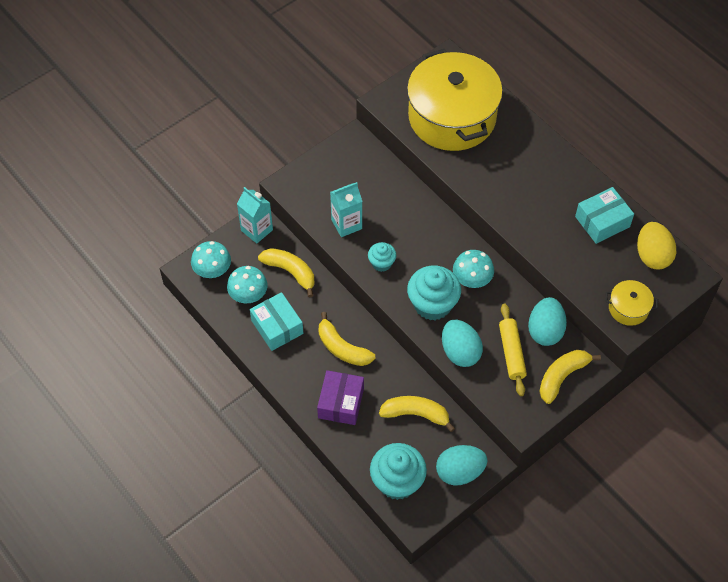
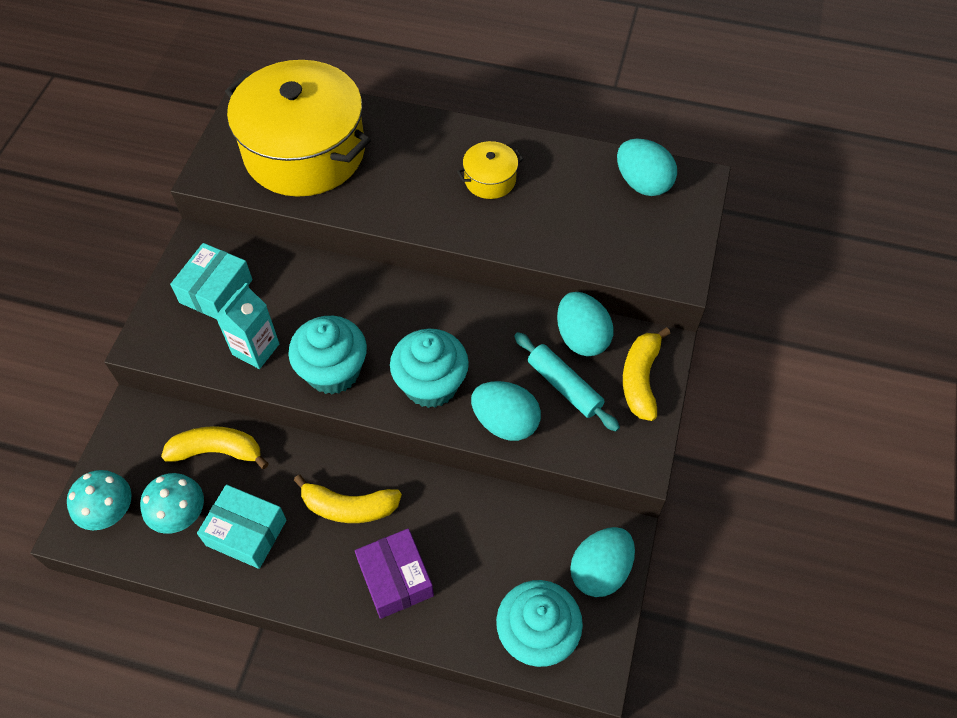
camera: 35 degrees left, 0 degrees up
(257, 230) = (137, 424): turquoise carton -> none
(381, 263) = (333, 371): turquoise cupcake -> turquoise cupcake, size x1.83
(416, 414) = (497, 532): yellow banana -> none
(472, 279) = (455, 328): turquoise mushroom -> none
(511, 353) = (564, 386): yellow rolling pin -> turquoise rolling pin
(602, 222) = (561, 176): turquoise box -> turquoise box (216, 291)
(628, 308) = (664, 254): yellow pot -> yellow pot (490, 180)
(652, 256) = (642, 183): yellow egg -> turquoise egg

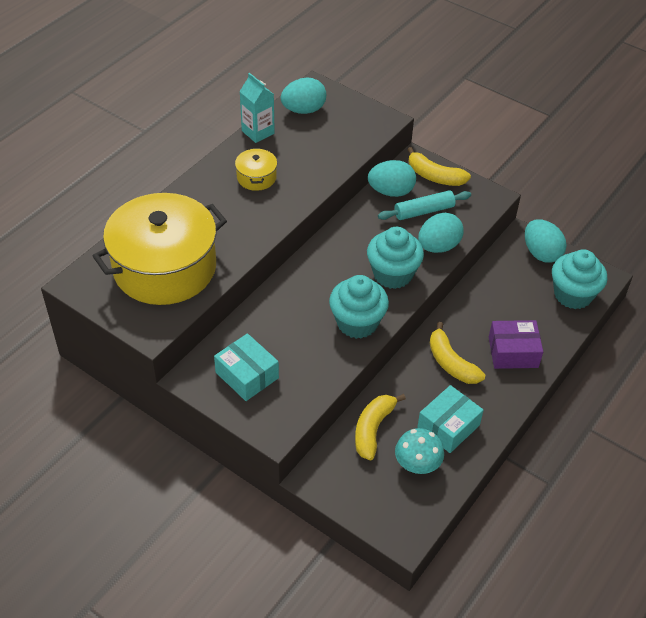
camera: 70 degrees left, 10 degrees down
(109, 511) = (396, 510): turquoise mushroom -> none
(256, 349) = (315, 362): turquoise carton -> turquoise carton (258, 132)
(349, 507) = (451, 363): yellow banana -> yellow banana turned 120 degrees clockwise

